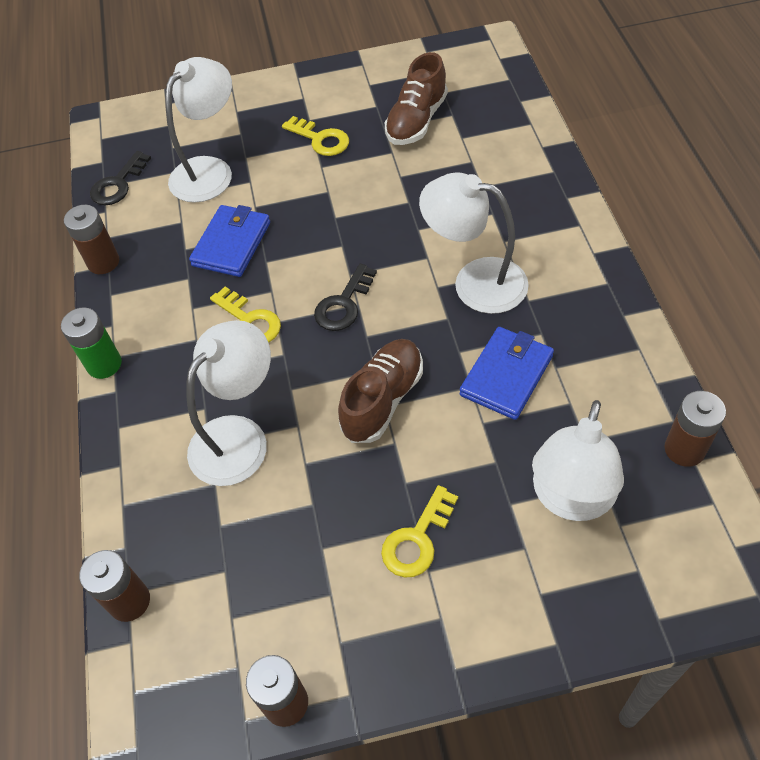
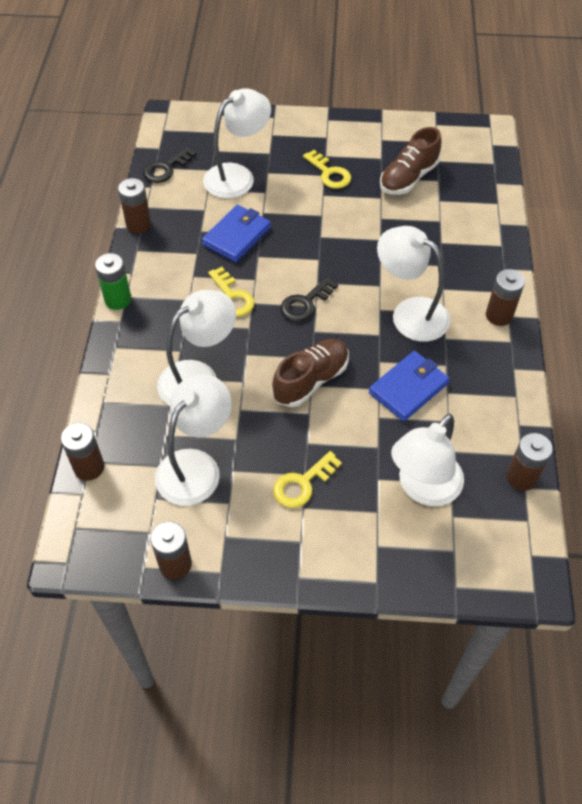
camera: 10 degrees right, 0 degrees up
(271, 557) = (196, 466): none -> white lamp
(582, 255) = (499, 315): none -> brown battery

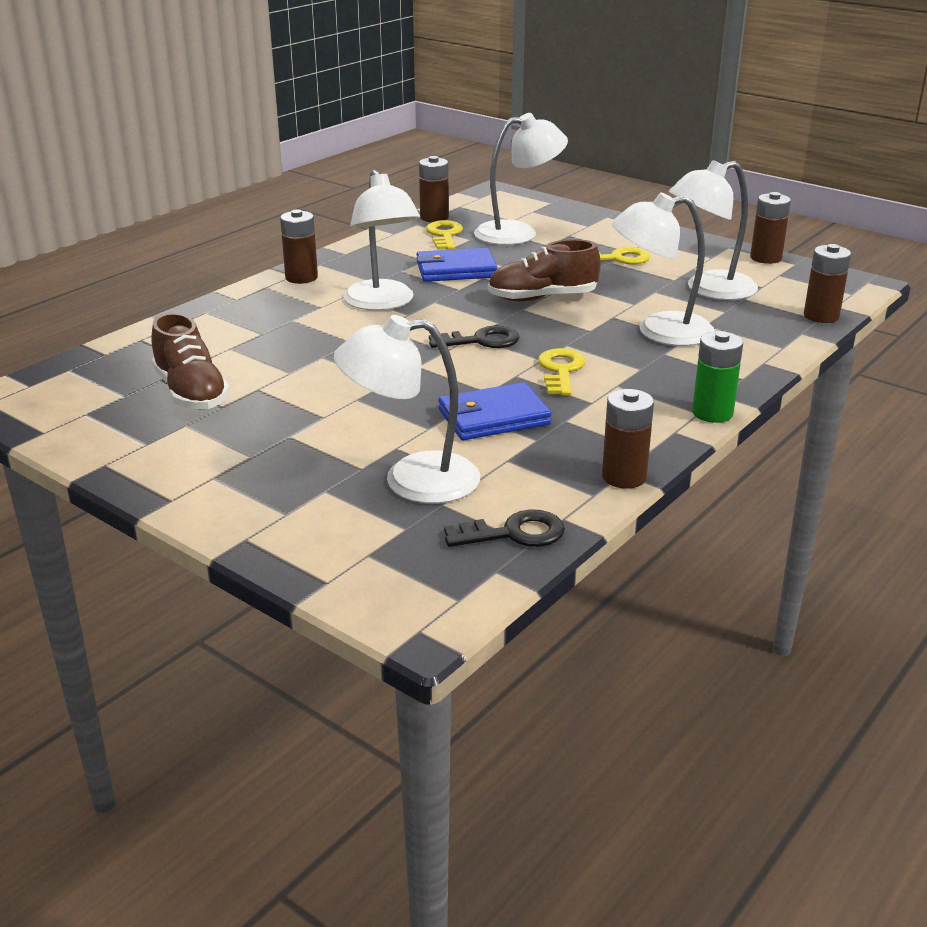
camera: 145 degrees left, 25 degrees down
(329, 173) = (280, 434): yellow key -> yellow key (444, 235)
(408, 178) = (191, 393): brown shoe -> brown shoe turned 75 degrees clockwise

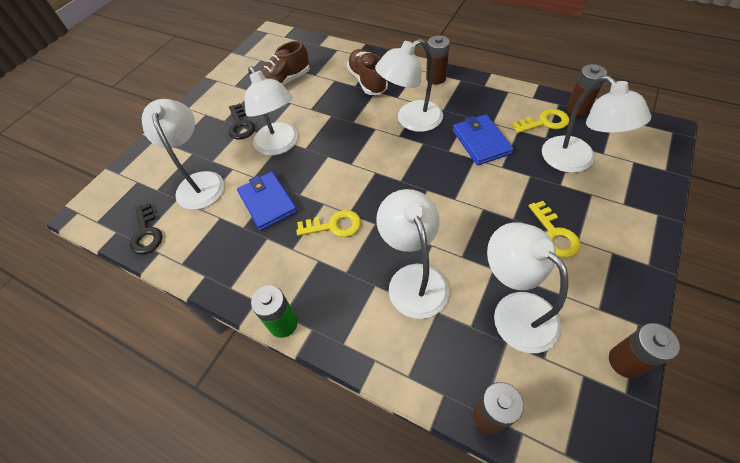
camera: 85 degrees right, 25 degrees up
(366, 402) = (280, 145): none -> white lamp
(481, 341) = (369, 177): black key -> black key (241, 125)
(542, 298) = (450, 197): brown shoe -> brown shoe (367, 81)
(624, 477) = (199, 277): brown battery -> none

